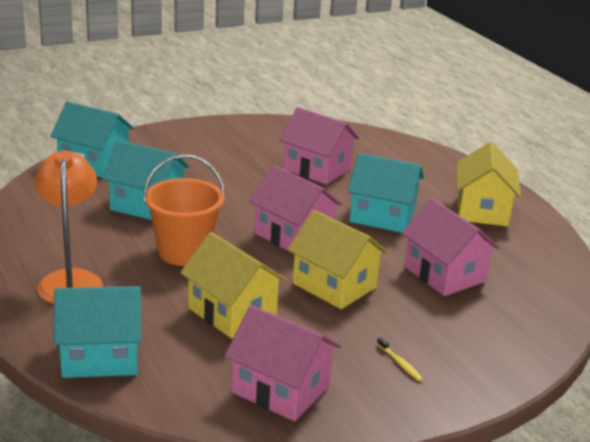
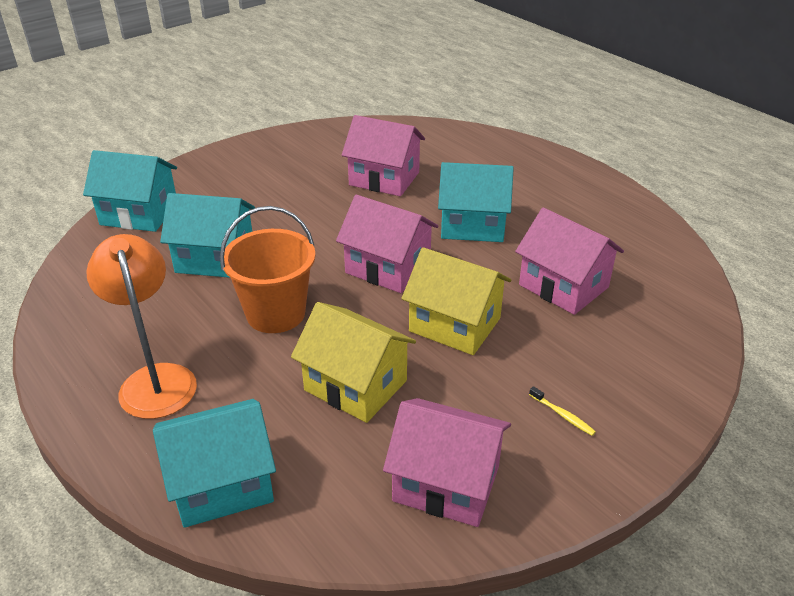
camera: 10 degrees left, 10 degrees up
(482, 210) = (570, 199): yellow house -> none

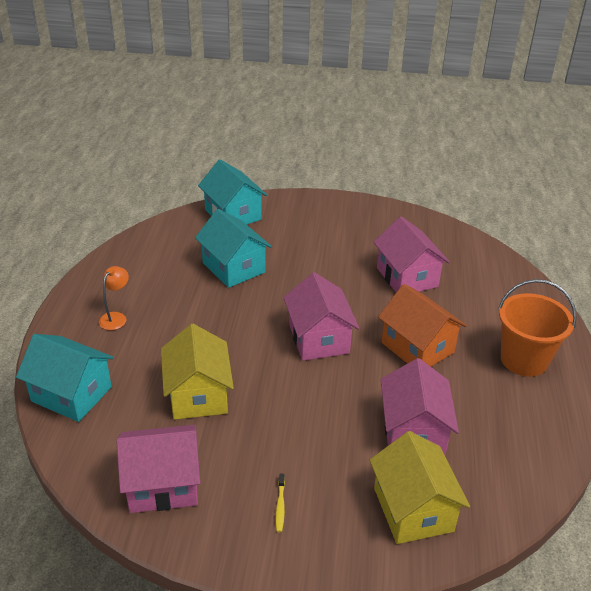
camera: 45 degrees right, 0 degrees up
(155, 379) = (116, 317): orange lamp -> orange lamp, size x0.52
(275, 313) = (218, 323): orange bucket -> orange bucket (524, 360)
(446, 483) = (163, 484): pink house -> pink house turned 75 degrees counterclockwise
(455, 325) = (303, 403): yellow house -> yellow house (413, 509)
(472, 225) = (417, 347): turquoise house -> orange house

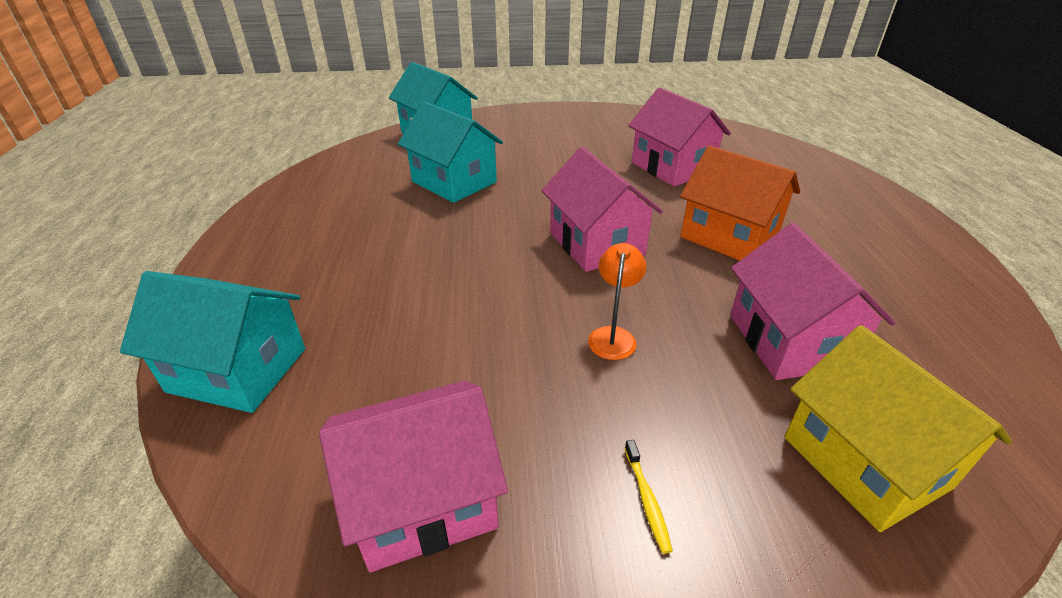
camera: 10 degrees left, 0 degrees up
(116, 317) = (301, 255): orange lamp -> orange lamp (613, 335)
(198, 395) = (448, 339): yellow house -> none
(524, 360) = (867, 232): orange bucket -> none

